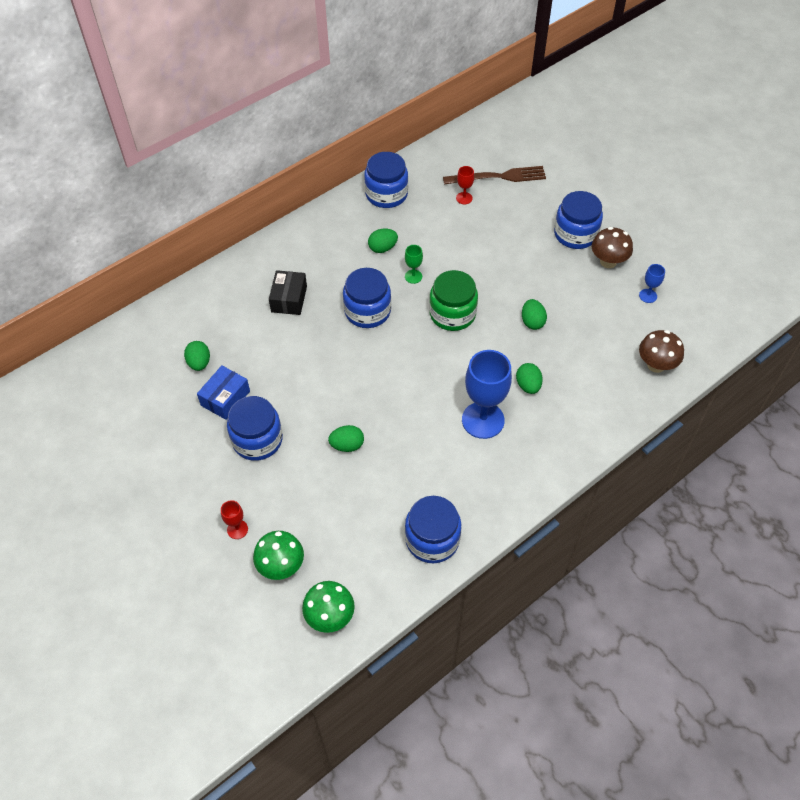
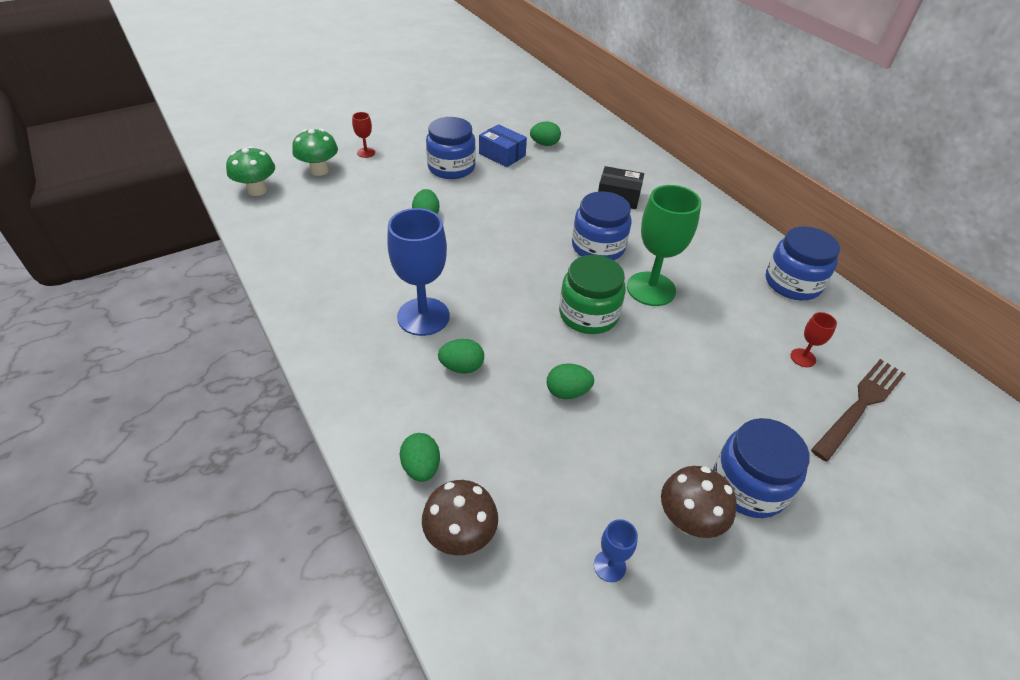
camera: 95 degrees right, 10 degrees down
(382, 248) = (697, 269): green egg -> green egg (421, 467)
(413, 276) = (651, 289): green goblet -> green goblet, size x2.19
(432, 539) = (294, 257): blue jar -> none
(498, 177) = (860, 406): brown fork -> brown fork turned 135 degrees counterclockwise

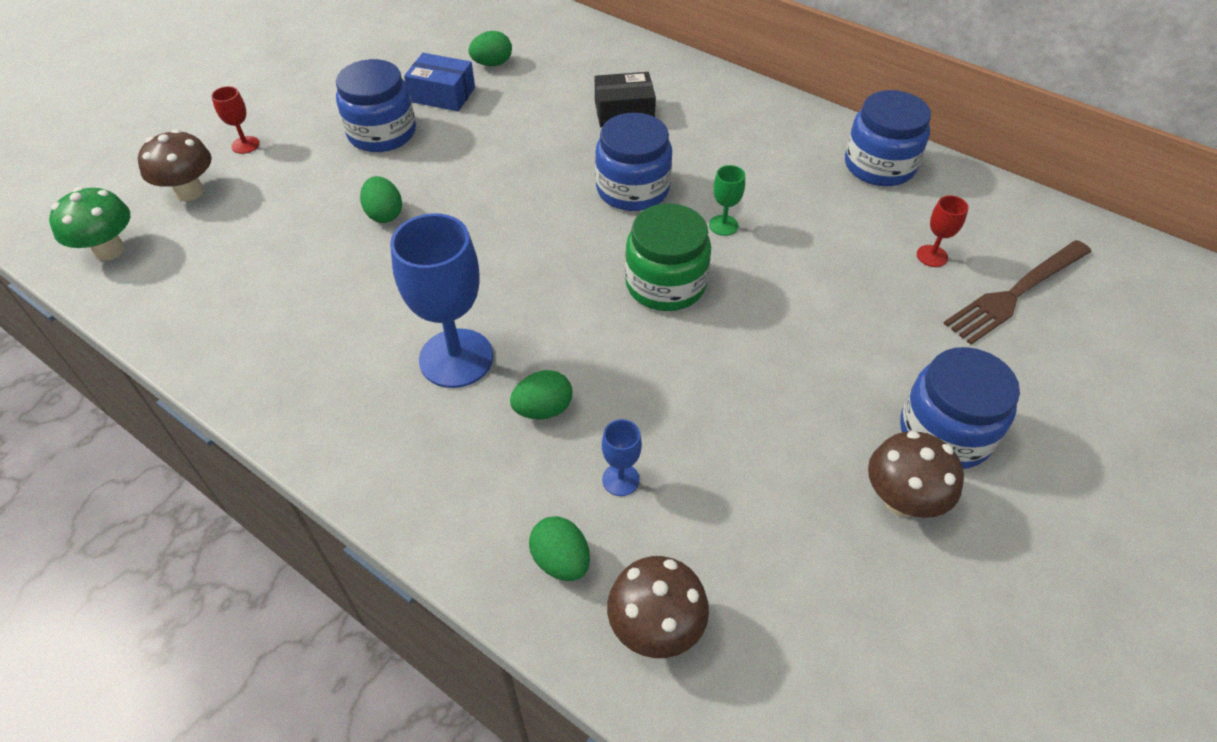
camera: 20 degrees left, 5 degrees up
(319, 170) = (189, 192): green mushroom -> brown mushroom
(567, 392) = (690, 394): green egg -> none
(609, 566) = (843, 590): blue goblet -> blue goblet (620, 479)
(651, 289) = (723, 225): green goblet -> green goblet, size x0.46
(860, 406) = (1016, 293): brown fork -> brown fork turned 150 degrees counterclockwise

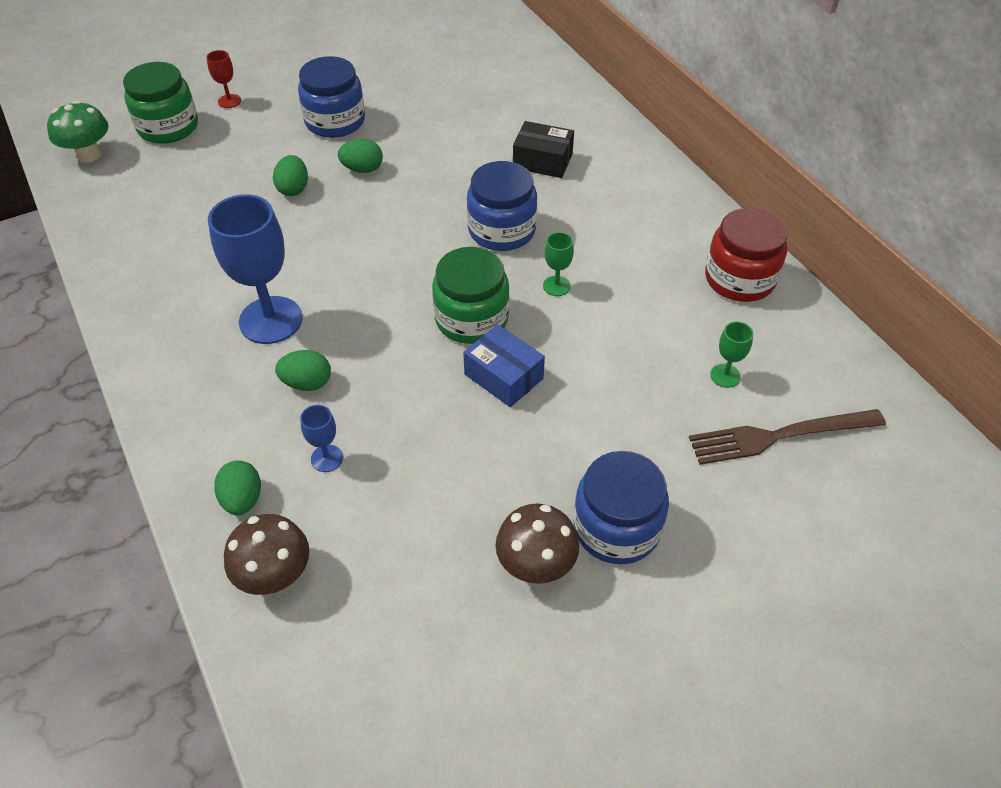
camera: 25 degrees right, 0 degrees up
(189, 192) = (168, 127): brown mushroom -> green jar
(442, 95) = (403, 102): blue box -> blue box (503, 376)
(492, 64) = (461, 86): green egg -> green egg (362, 169)
(879, 166) = (739, 279): blue jar -> red jar
(932, 256) = (725, 375): red goblet -> green goblet

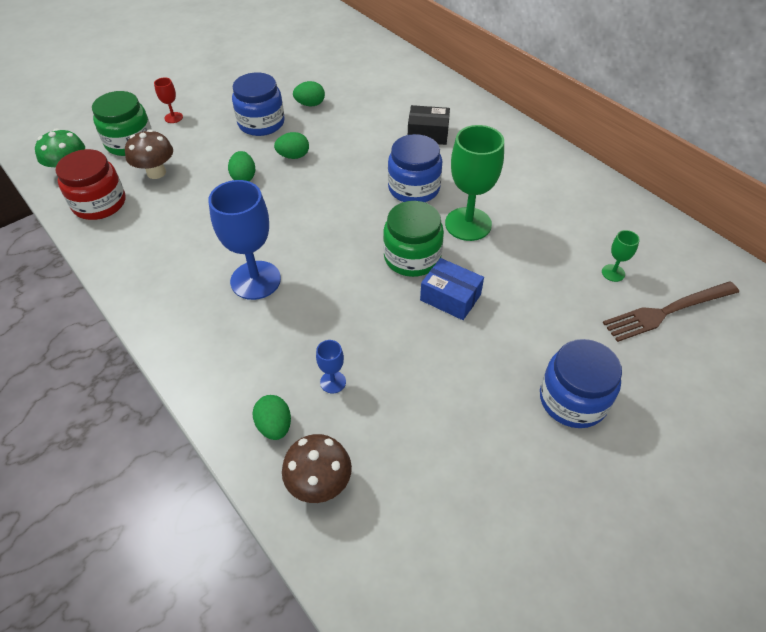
camera: 10 degrees left, 0 degrees up
(307, 383) = (299, 325): green egg -> green egg (310, 104)
(536, 565) = (522, 439): brown mushroom -> brown mushroom (156, 172)
(556, 286) = (468, 224): green goblet -> green goblet, size x2.19
(739, 279) = (599, 201): red jar -> red jar (99, 203)

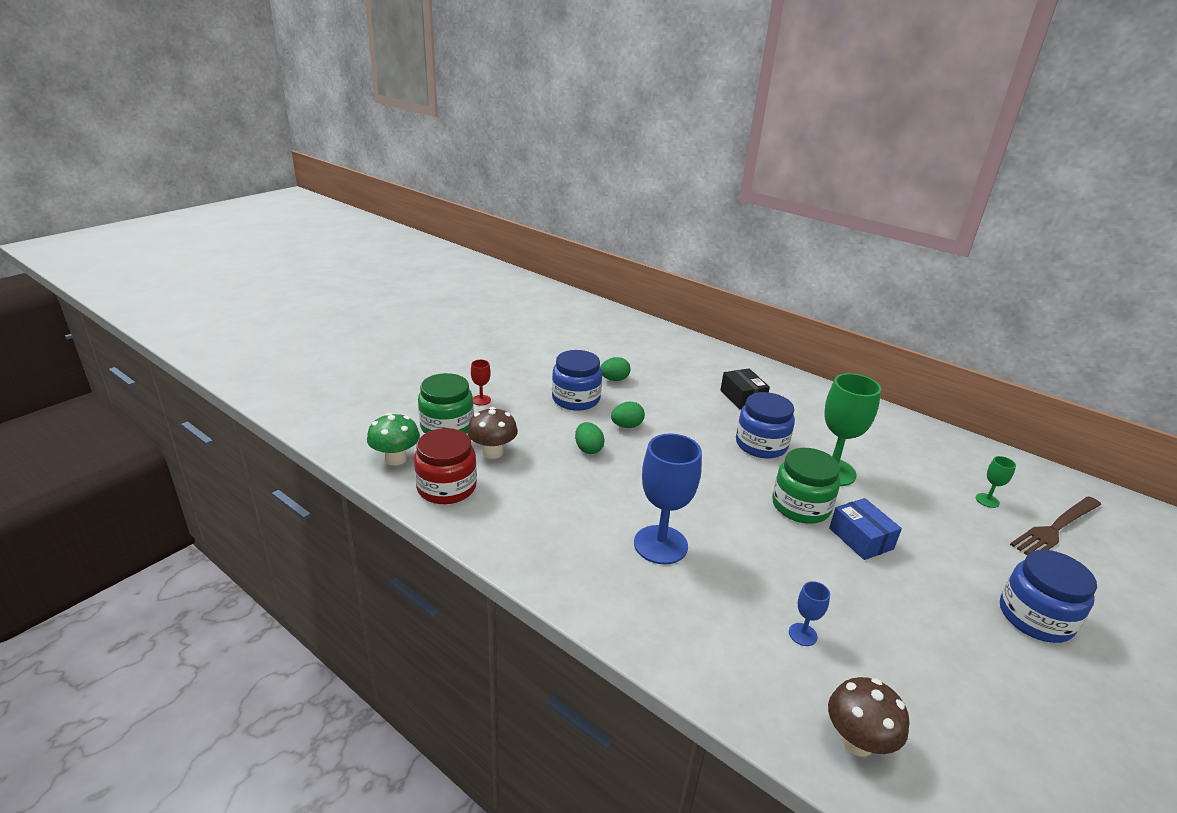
camera: 15 degrees left, 20 degrees down
(274, 426) = (772, 688): green egg -> none
(428, 134) = (742, 397): black box -> black box turned 75 degrees clockwise
(450, 297) = (861, 538): blue box -> blue box turned 45 degrees clockwise

